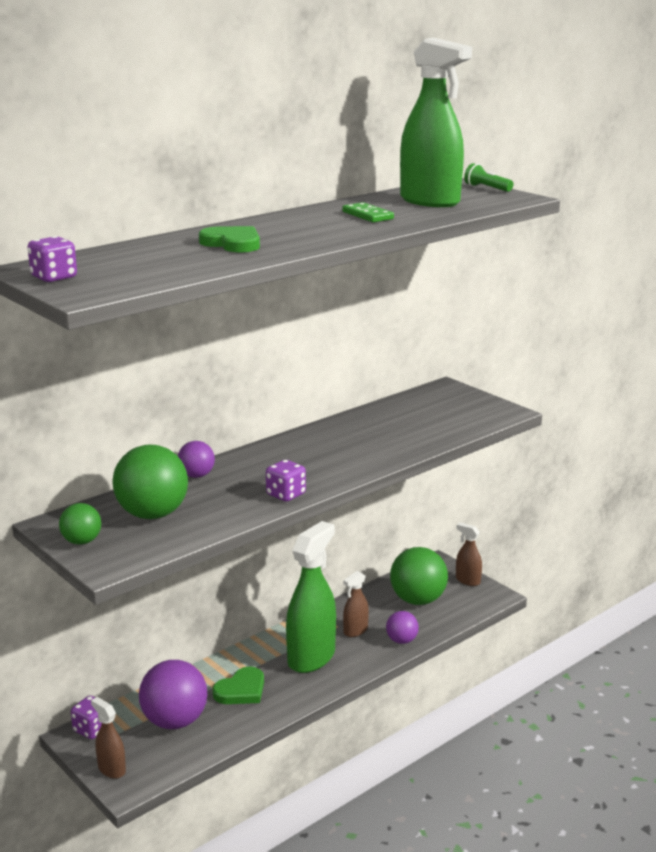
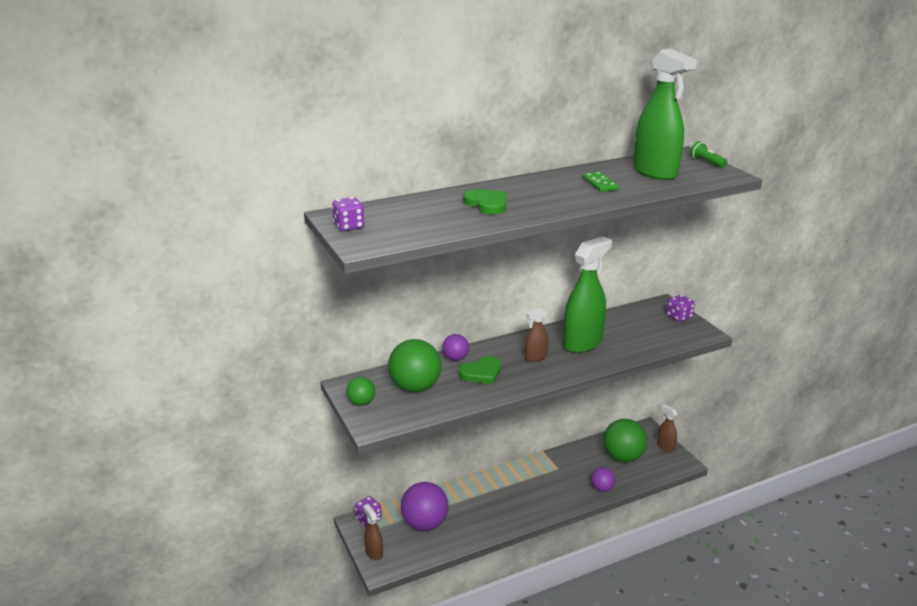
camera: 15 degrees right, 5 degrees up
(241, 690) = (476, 508): green heart -> green heart (481, 373)
(286, 495) = (513, 384): purple dice -> purple dice (679, 317)
(311, 657) = (532, 490): green spray bottle -> green spray bottle (582, 343)
(355, 631) = (570, 474): brown spray bottle -> brown spray bottle (535, 357)

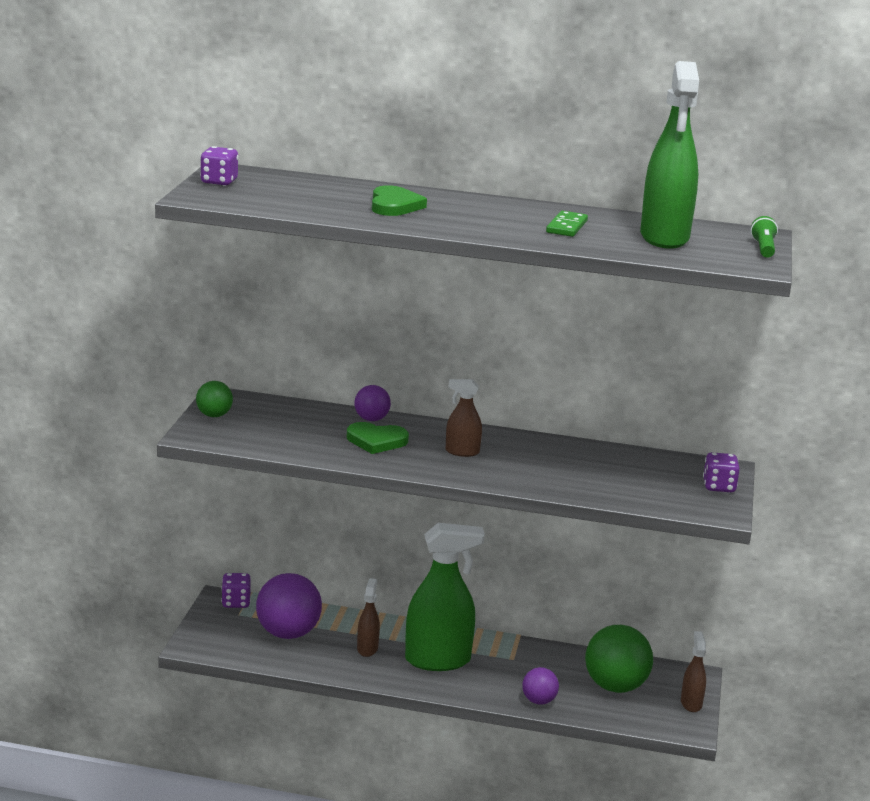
camera: 35 degrees right, 5 degrees down
(374, 552) = (203, 631): brown spray bottle -> brown spray bottle (367, 649)
(415, 387) = (287, 425): green ball -> none
(582, 343) = (542, 462): green spray bottle -> green spray bottle (438, 660)

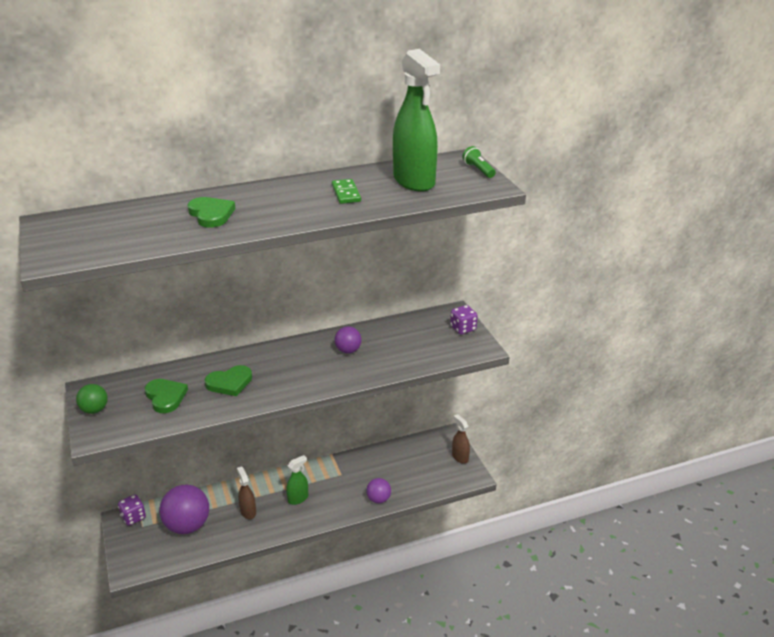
camera: 30 degrees left, 10 degrees up
(219, 182) = (52, 236): purple dice -> none
(296, 429) = (165, 397): none -> green heart
(371, 419) = (210, 364): purple ball -> purple ball (348, 350)
(438, 660) = (298, 498): green spray bottle -> green spray bottle, size x0.49
(462, 452) = (293, 367): brown spray bottle -> none
(615, 686) = (412, 466): green ball -> none

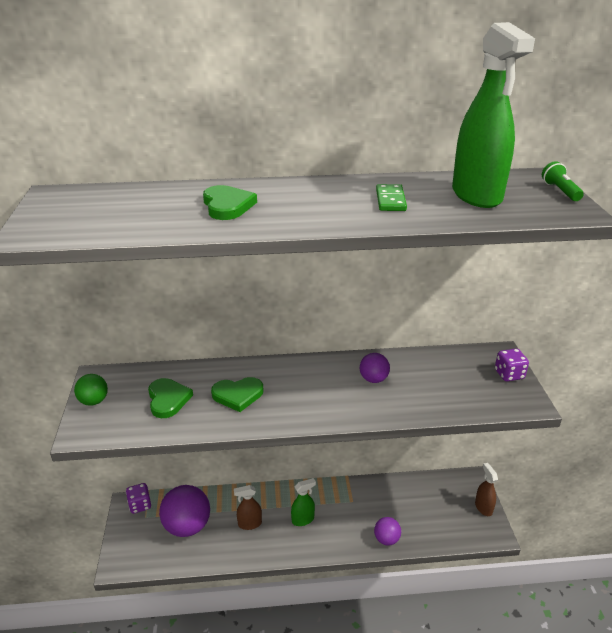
camera: 15 degrees right, 0 degrees up
(248, 512) = (249, 524): brown spray bottle -> brown spray bottle turned 90 degrees counterclockwise

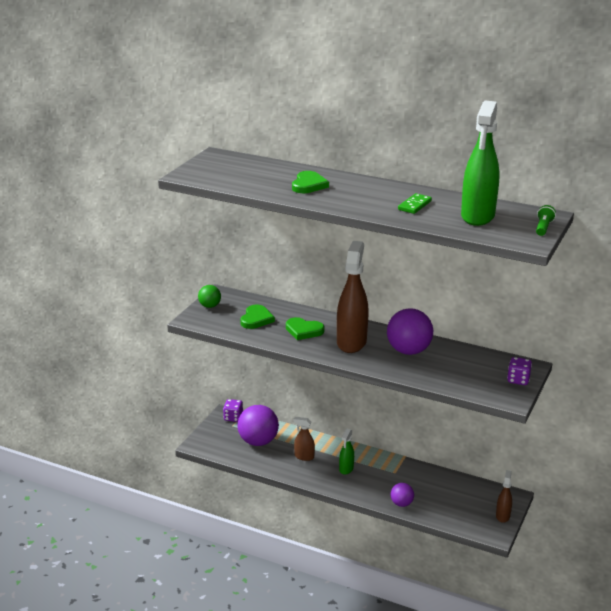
camera: 30 degrees right, 5 degrees down
(303, 519) = (346, 469): green spray bottle -> green spray bottle turned 105 degrees clockwise
(304, 391) = (351, 342): none -> brown spray bottle
(373, 379) = (408, 351): purple ball -> purple ball, size x1.87

